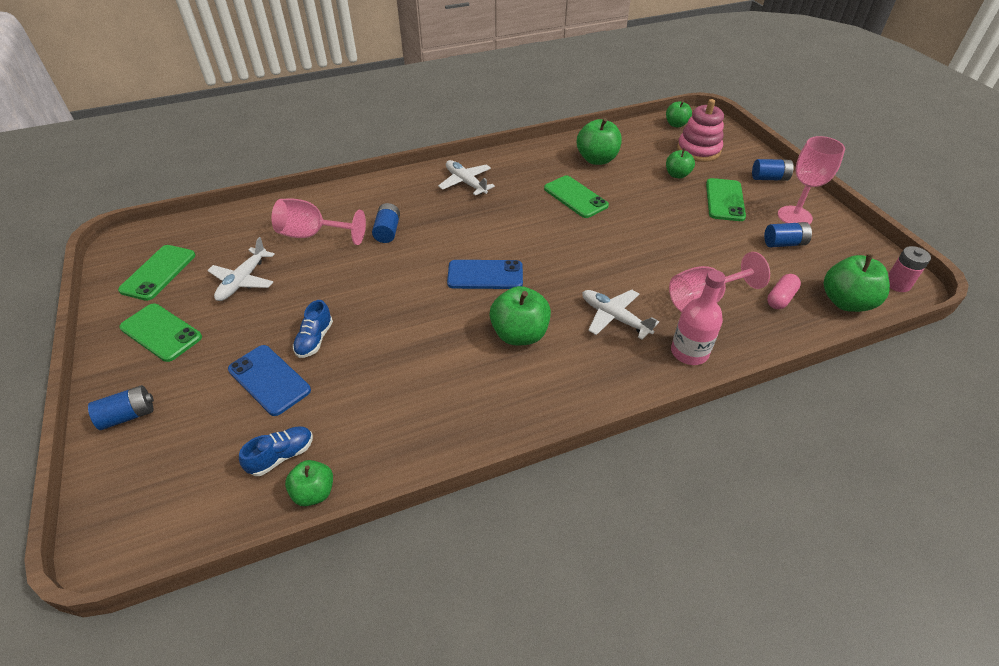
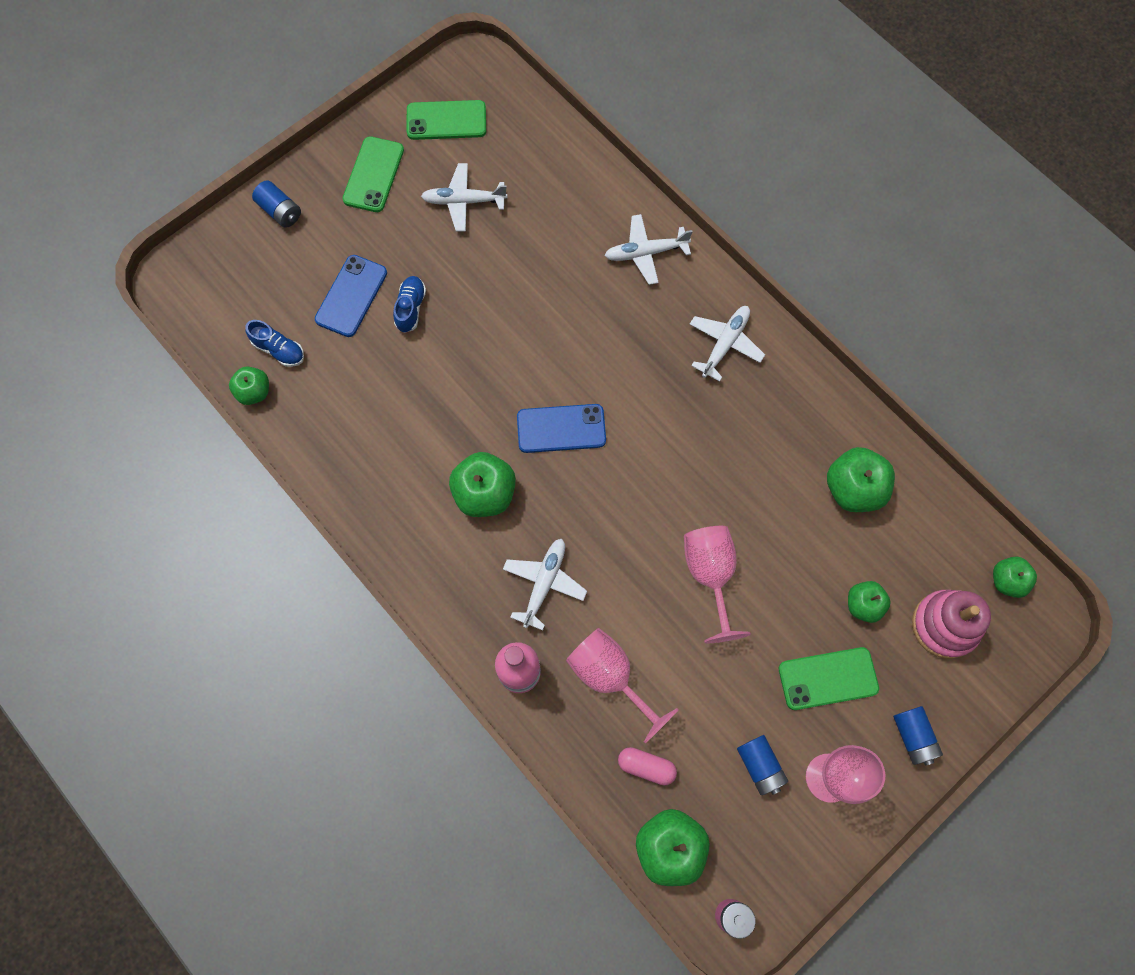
camera: 70 degrees right, 25 degrees up
(313, 235) = (558, 226): pink goblet -> pink goblet (710, 575)
(315, 340) = (410, 308): blue shoe -> blue shoe turned 105 degrees clockwise
(370, 199) = (646, 253): none -> white plane
(387, 231) = (595, 298): blue battery -> none
(485, 275) = (561, 429): blue phone -> blue phone turned 75 degrees counterclockwise
(575, 197) = (751, 484): green phone -> none

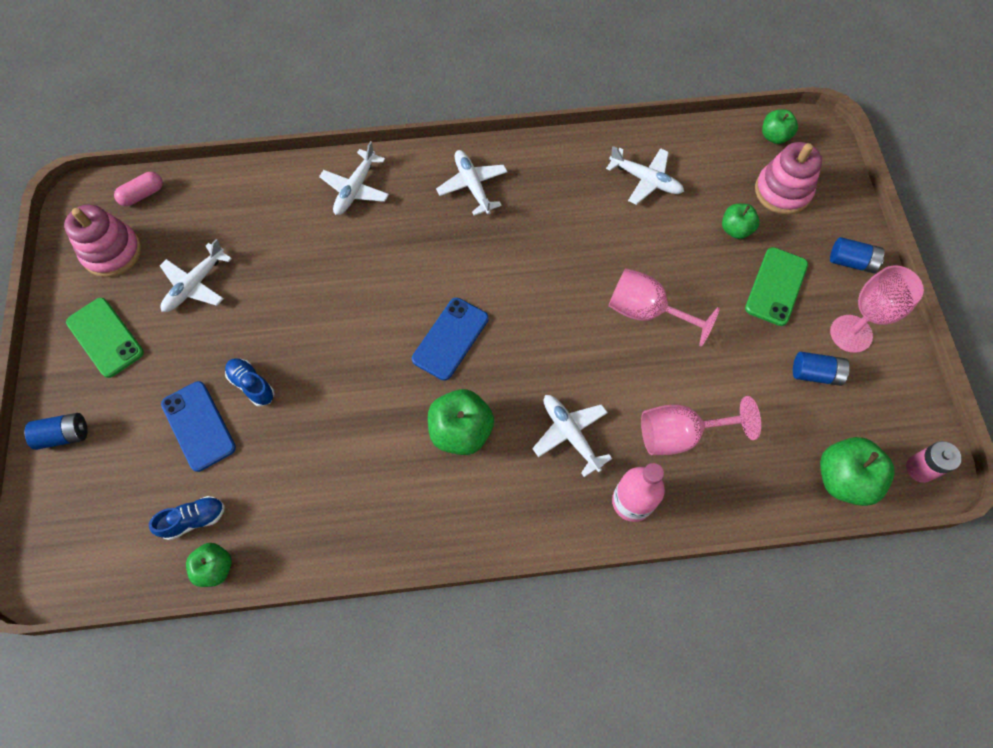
camera: 55 degrees left, 5 degrees down
(446, 120) = (112, 252): green phone -> pink stacking toy
(646, 766) = (769, 454): pink capsule -> pink capsule (143, 195)
(853, 489) = (645, 180): green apple -> white plane

